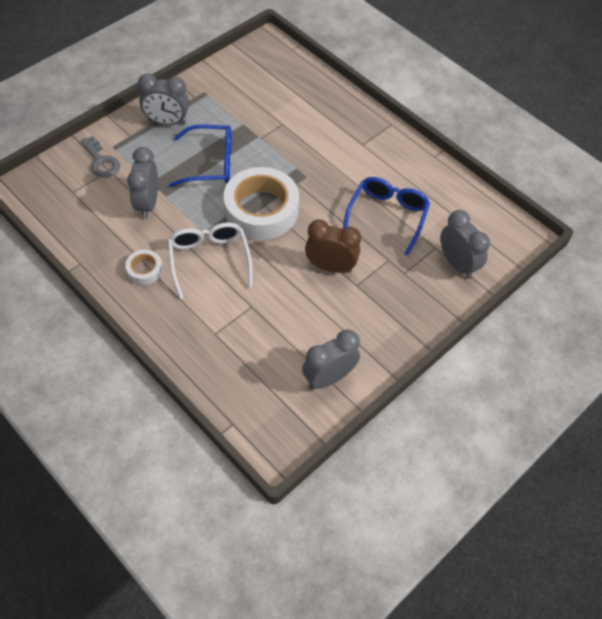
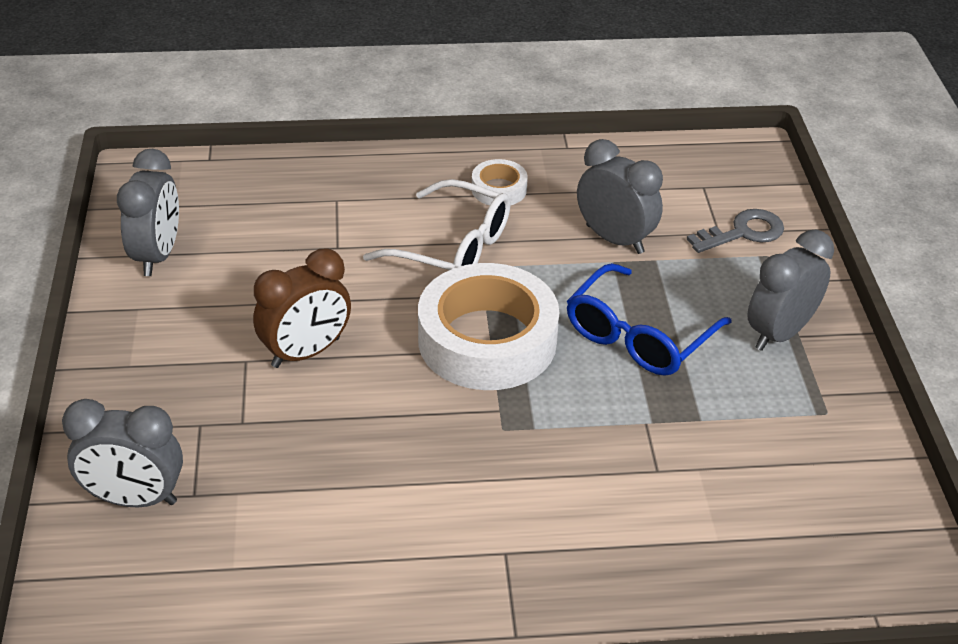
camera: 130 degrees right, 15 degrees down
(101, 161) = (743, 232): grey key -> grey key turned 150 degrees clockwise
(387, 216) = (318, 477): blue glasses -> none

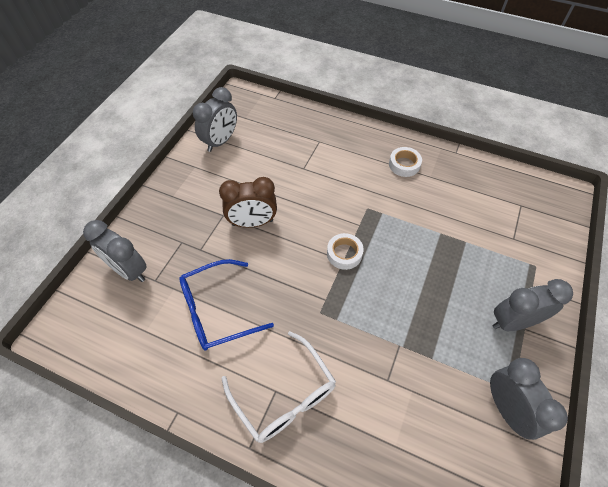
camera: 30 degrees right, 15 degrees up
(453, 247) = (360, 191): white glasses -> white glasses (284, 395)
(487, 340) = (344, 254): white tape -> white tape, size x0.45
(614, 239) = (449, 219): grey clock -> grey clock (506, 409)
(638, 336) = (427, 287): blue glasses -> blue glasses (216, 311)
(743, 232) = (528, 244): grey key -> none

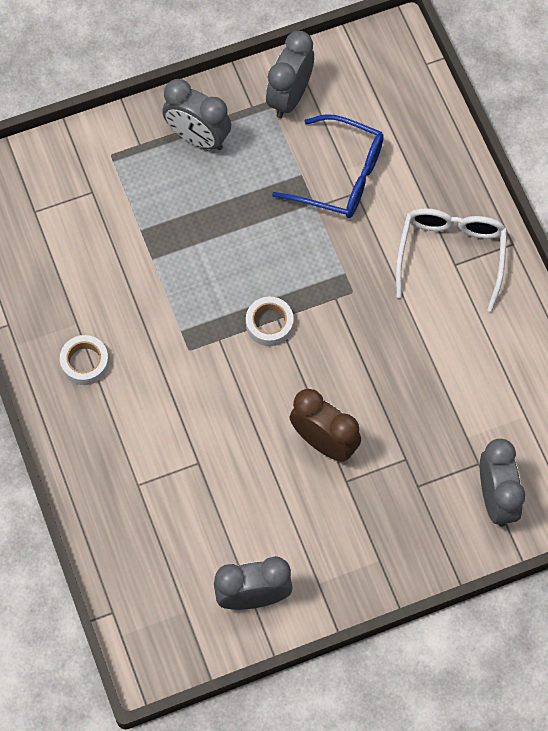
camera: 135 degrees left, 10 degrees up
(216, 311) = (444, 377): blue glasses -> blue glasses (340, 176)

